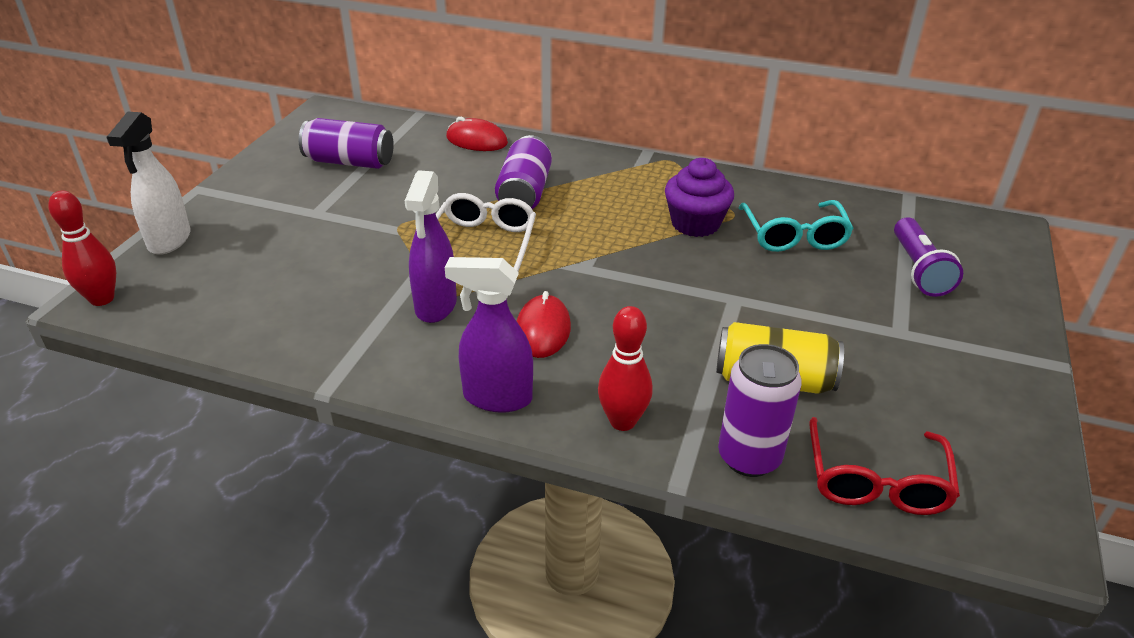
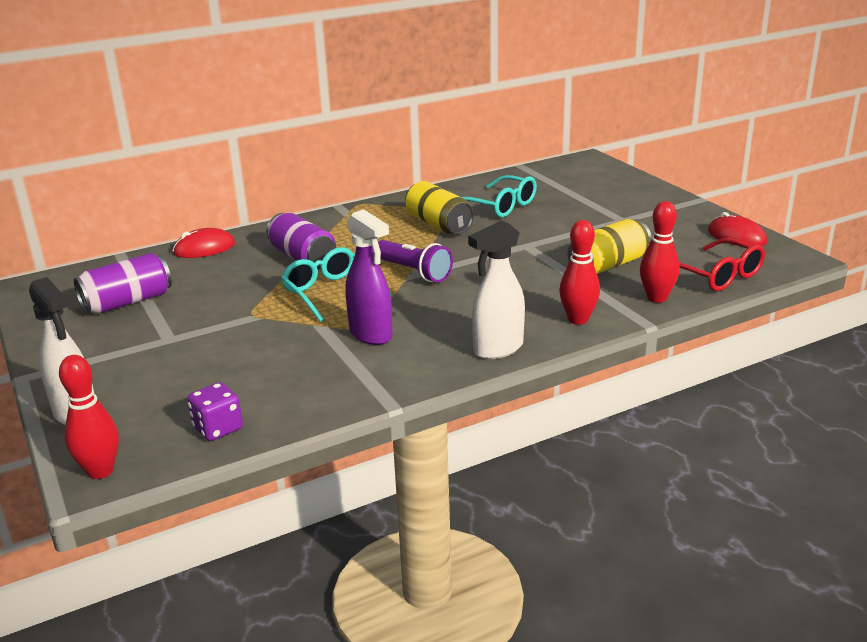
camera: 45 degrees left, 10 degrees down
(205, 316) = (218, 428): none -> purple dice
(483, 242) = (331, 292): white glasses -> turquoise glasses
(496, 397) = (497, 349): purple spray bottle -> white spray bottle
(542, 330) = (458, 309): red mouse -> red mouse (736, 237)
(695, 223) = (438, 225): purple cupcake -> yellow can
(749, 457) = (656, 298): purple can -> red bowling pin
(919, 270) = (583, 192): purple flashlight -> purple flashlight (413, 272)

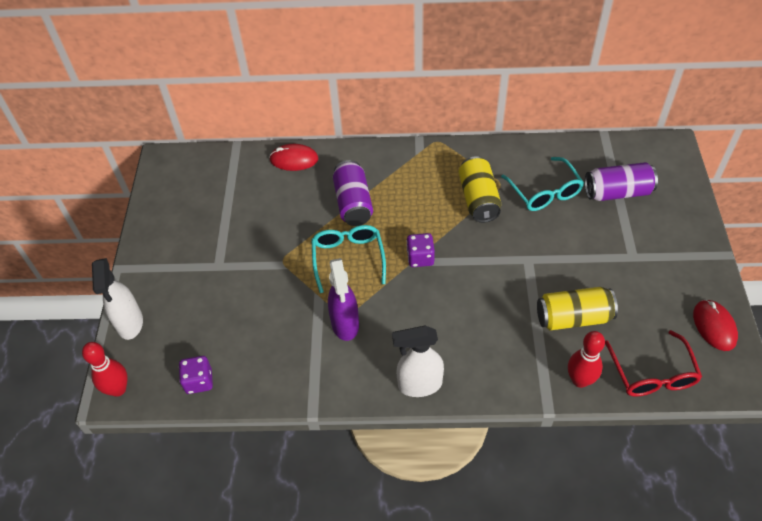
camera: 30 degrees right, 25 degrees up
(127, 302) = (213, 208): purple can -> purple can (617, 192)
(413, 272) = (420, 258): purple flashlight -> purple dice
(578, 319) = (500, 378): red bowling pin -> none

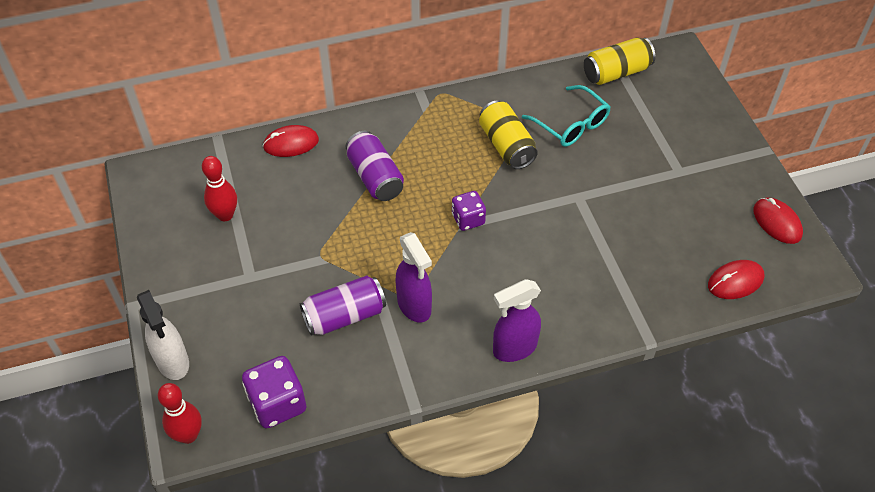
camera: 20 degrees left, 0 degrees up
(199, 381) = (277, 403): purple dice -> purple dice, size x1.55
(348, 258) = (391, 237): turquoise glasses -> none
(419, 385) = (514, 348): white spray bottle -> purple spray bottle
(573, 317) = (643, 245): yellow can -> yellow can (616, 72)
(580, 380) = (670, 304): red bowling pin -> red bowling pin (225, 215)
(617, 192) = (643, 110): purple can -> purple can (344, 316)
(652, 374) = (735, 281): red glasses -> red mouse

